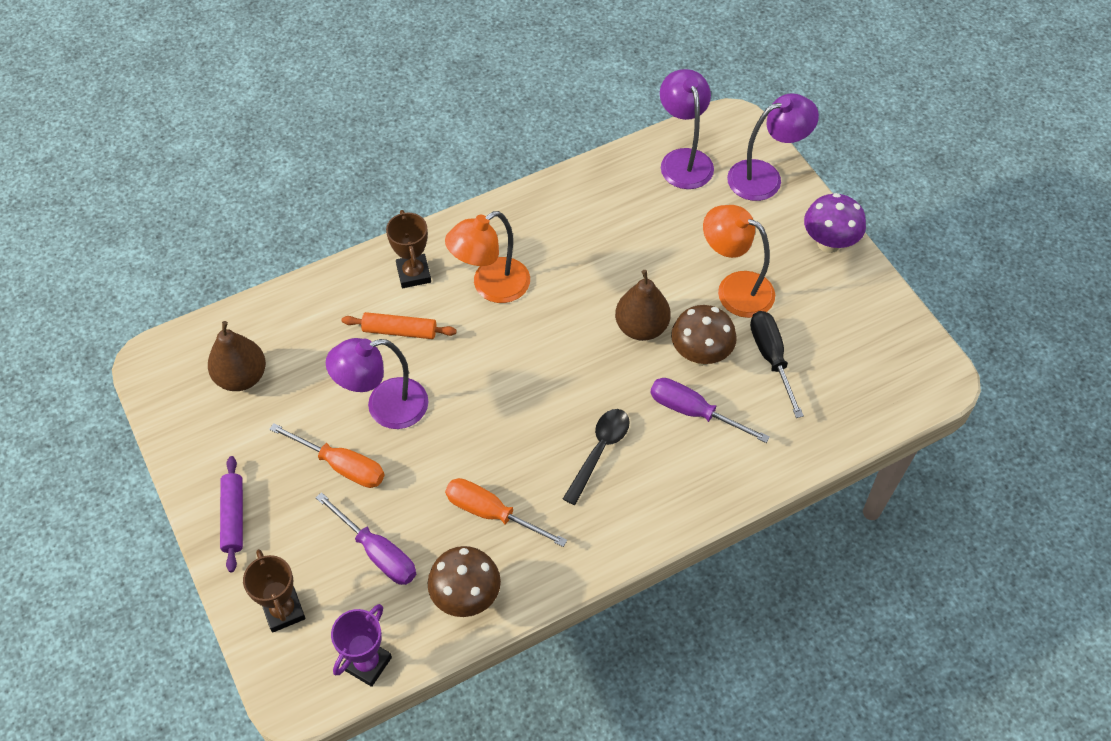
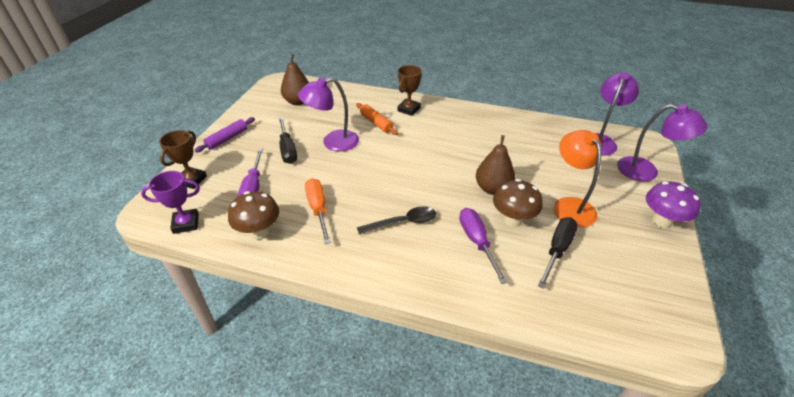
camera: 45 degrees right, 15 degrees down
(341, 465) = (288, 149): orange screwdriver -> black screwdriver
(385, 407) = (333, 142): purple lamp -> purple lamp turned 45 degrees counterclockwise
(491, 287) = (436, 131): orange lamp -> none

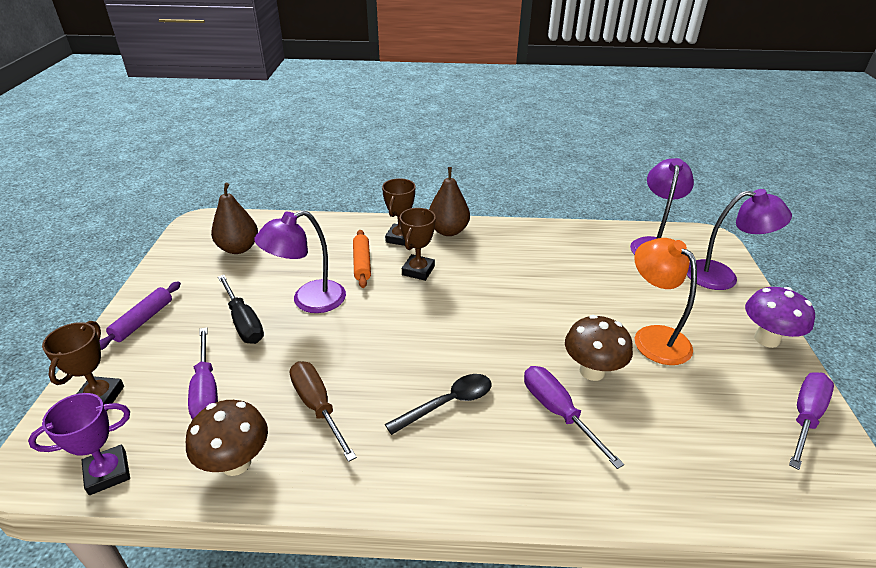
camera: 15 degrees left, 5 degrees down
(318, 209) = (317, 407): orange screwdriver -> brown screwdriver
(376, 123) = (362, 263): orange rolling pin -> orange rolling pin turned 45 degrees clockwise
(413, 133) = (418, 270): none -> brown trophy
(492, 188) = (550, 331): brown pear -> brown pear (448, 231)
(557, 250) = (663, 402): black screwdriver -> none
(665, 280) = (805, 417): none -> purple screwdriver

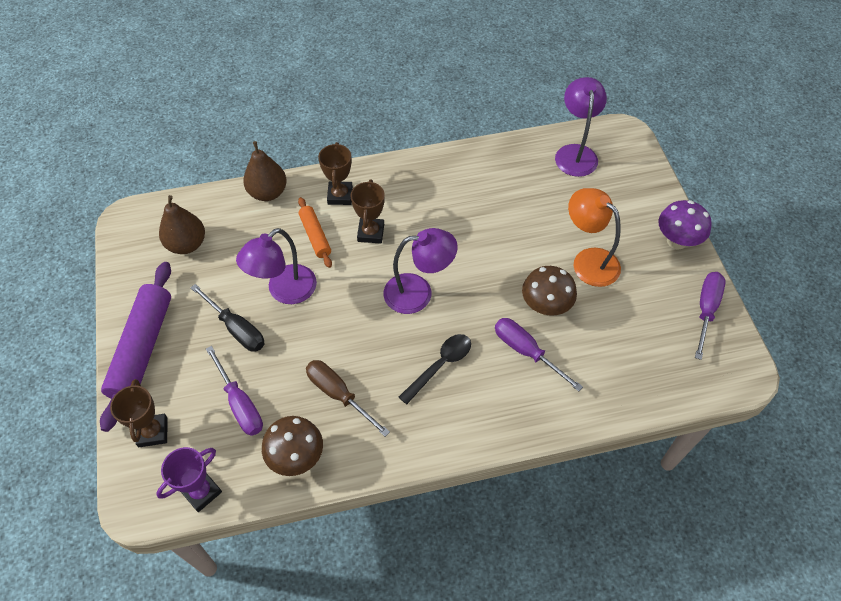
camera: 15 degrees left, 20 degrees up
(143, 320) = (142, 349): purple rolling pin -> purple rolling pin, size x1.87
(448, 231) = (383, 176): brown pear -> brown pear (268, 192)
(722, 276) = (637, 179): purple lamp -> purple lamp (418, 292)

